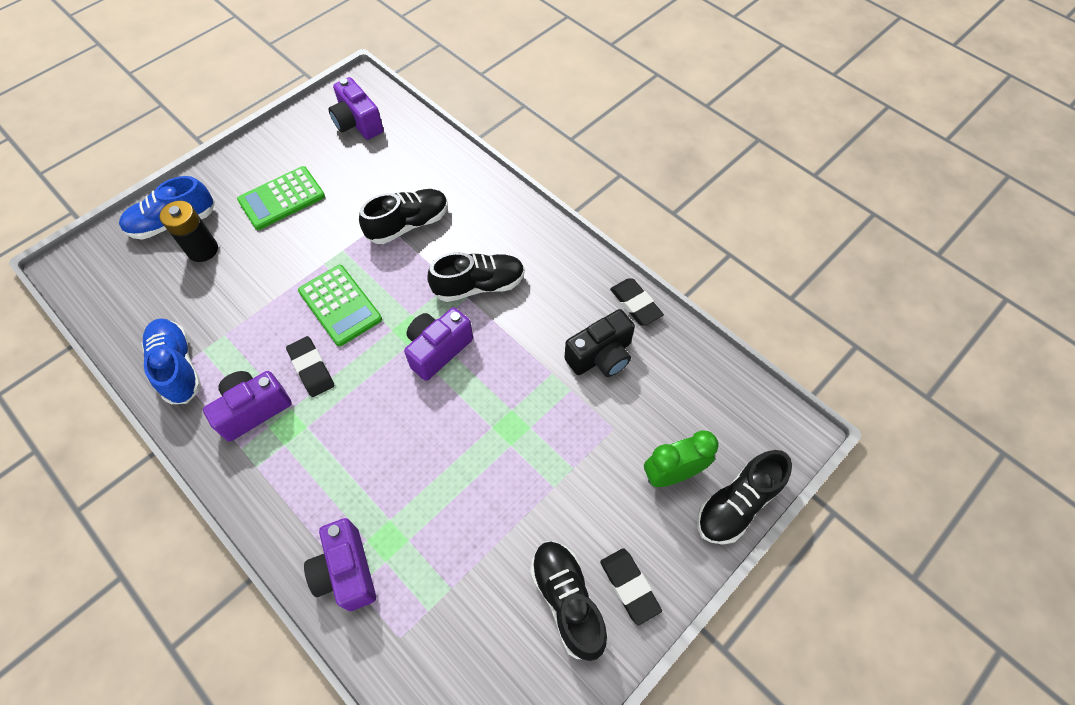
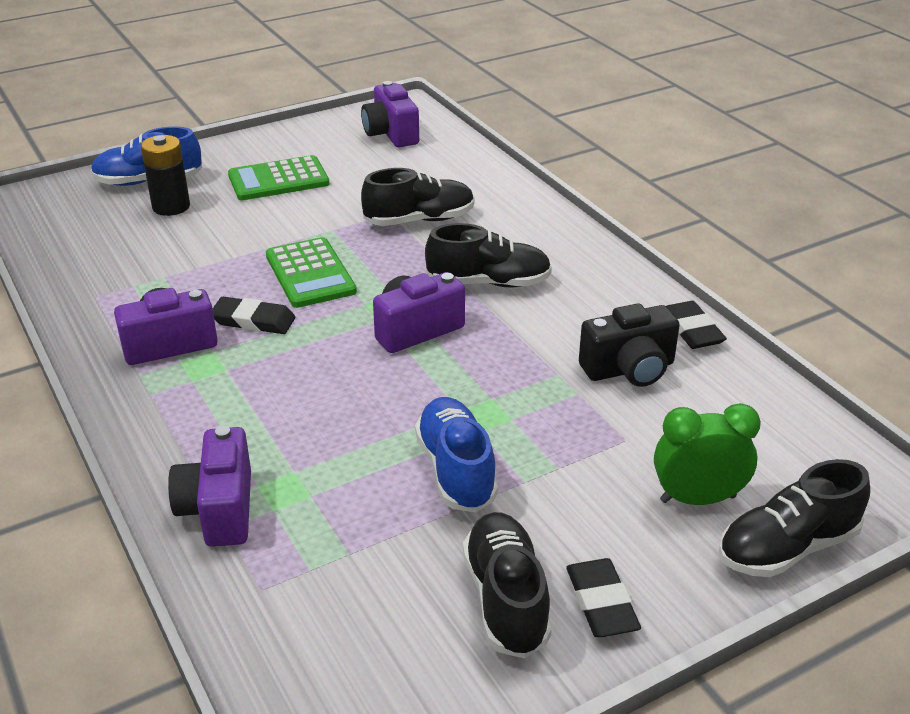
camera: 15 degrees right, 25 degrees down
(178, 367) = (99, 294): blue shoe -> blue shoe (456, 470)
(311, 368) = (253, 320): black eraser -> black eraser turned 60 degrees counterclockwise

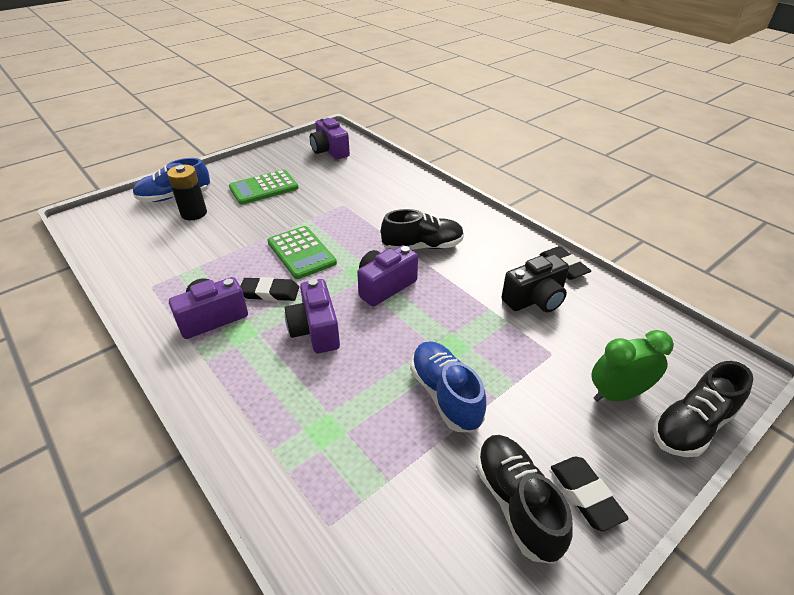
camera: 10 degrees left, 5 degrees up
(219, 509) = (278, 455): purple camera -> purple camera (315, 330)
(419, 220) = (364, 207): black shoe -> none

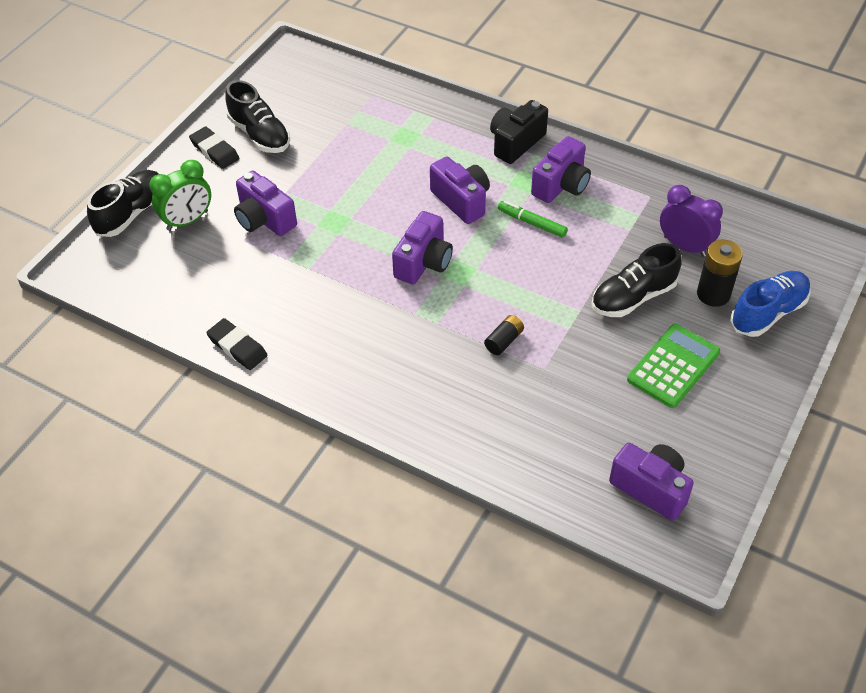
camera: 160 degrees right, 10 degrees up
(174, 244) = (684, 246): none -> purple clock
(270, 292) = (532, 223): black eraser -> green marker
(301, 253) = (538, 277): green calculator -> none
(358, 223) = (504, 341): none -> black battery
(422, 246) = (407, 327): black shoe -> black shoe (633, 297)
(445, 395) = (326, 182): blue shoe -> none
(527, 370) = (264, 219): none -> purple camera
(535, 299) = (265, 292): black camera -> black camera (515, 143)

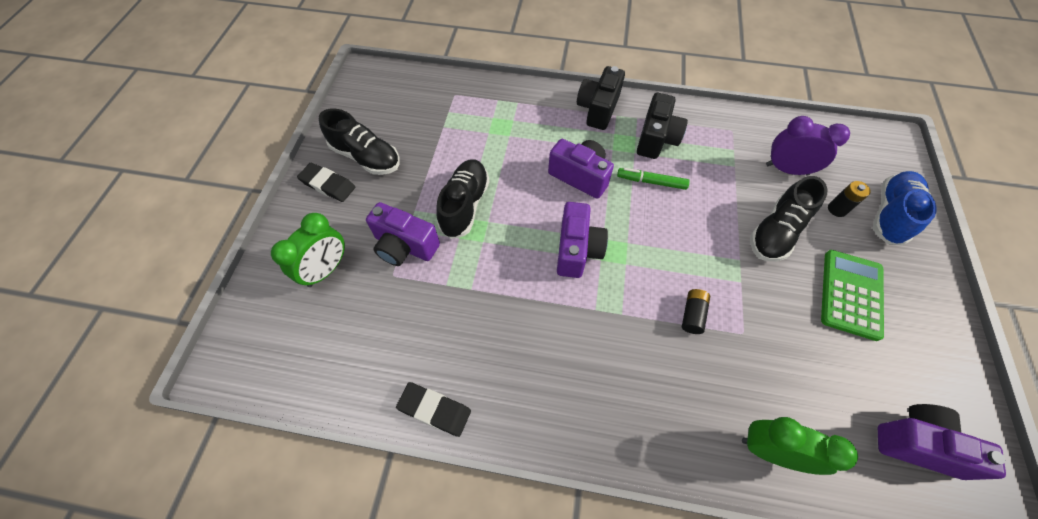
camera: 20 degrees left, 10 degrees up
(131, 213) = (263, 277): black shoe -> black shoe (465, 205)
(511, 454) = (770, 450): none -> green clock
(561, 185) = (656, 139): purple camera -> black camera
(713, 294) = (837, 209): black battery -> black battery, size x0.61

